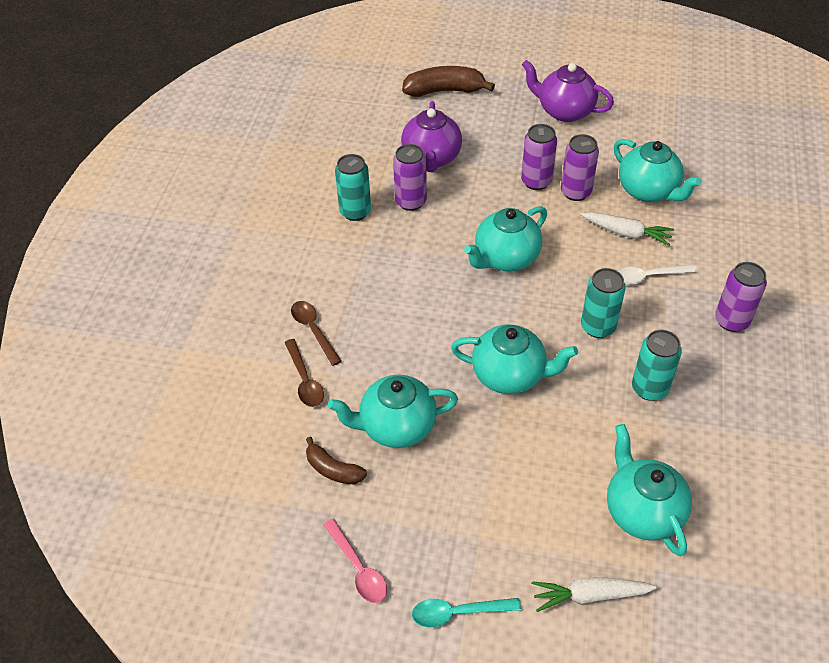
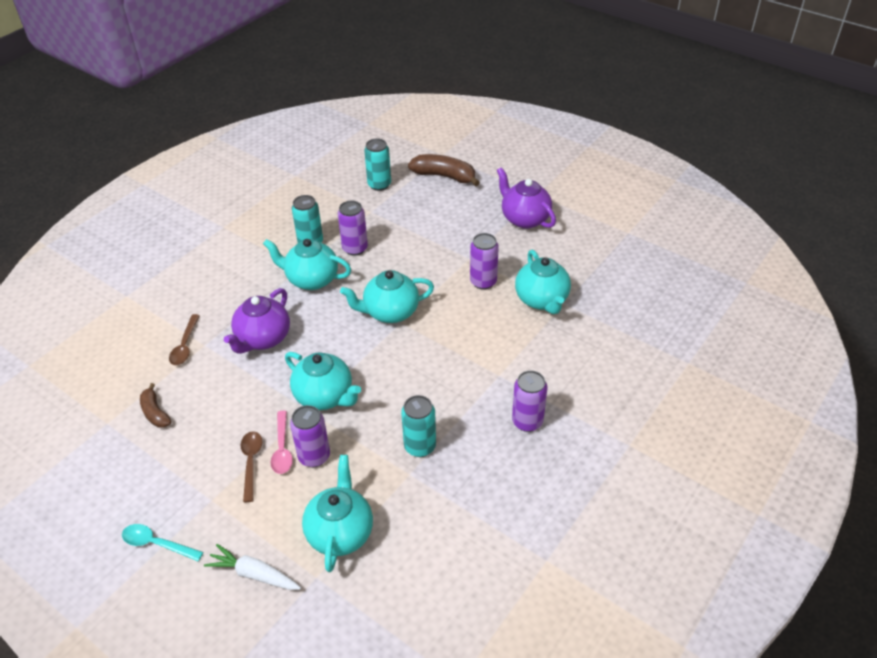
camera: 25 degrees right, 5 degrees down
(313, 330) = (217, 314): brown spoon -> brown spoon (251, 463)
(358, 568) = (118, 484): pink spoon -> pink spoon (282, 448)
(396, 427) = (218, 401): turquoise teapot -> turquoise teapot (311, 279)
(431, 158) = (395, 222): purple teapot -> purple teapot (263, 339)
(536, 181) = (459, 264): purple can -> purple can (314, 456)
(598, 327) = (418, 387): turquoise can -> turquoise can (379, 185)
(626, 233) = (497, 325): white carrot -> none
(648, 276) = (488, 364): white spoon -> none

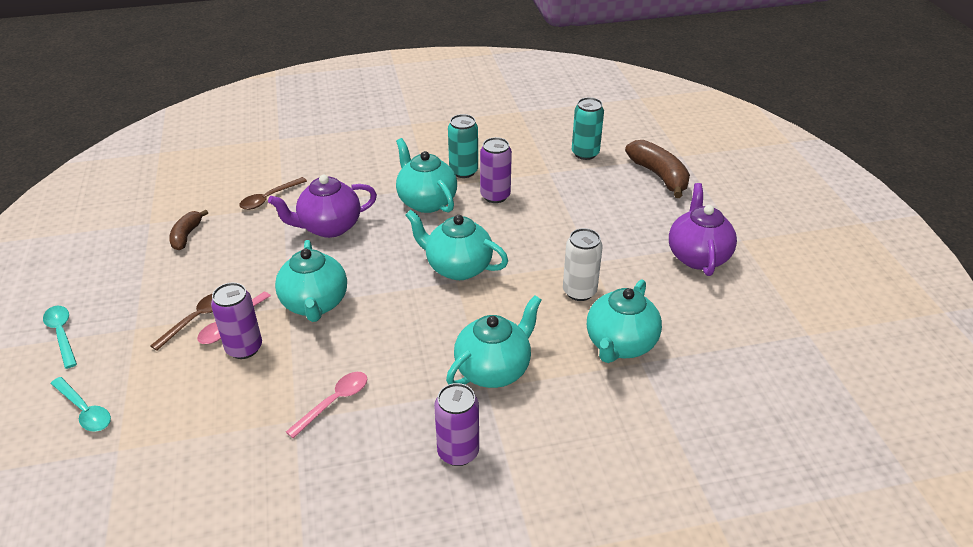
camera: 40 degrees right, 5 degrees down
(254, 574) = (84, 410): white carrot -> turquoise spoon
(340, 532) = (181, 427): turquoise teapot -> turquoise teapot (494, 369)
(420, 446) = (334, 402): turquoise can -> pink spoon
(483, 282) = (579, 291): purple can -> white can

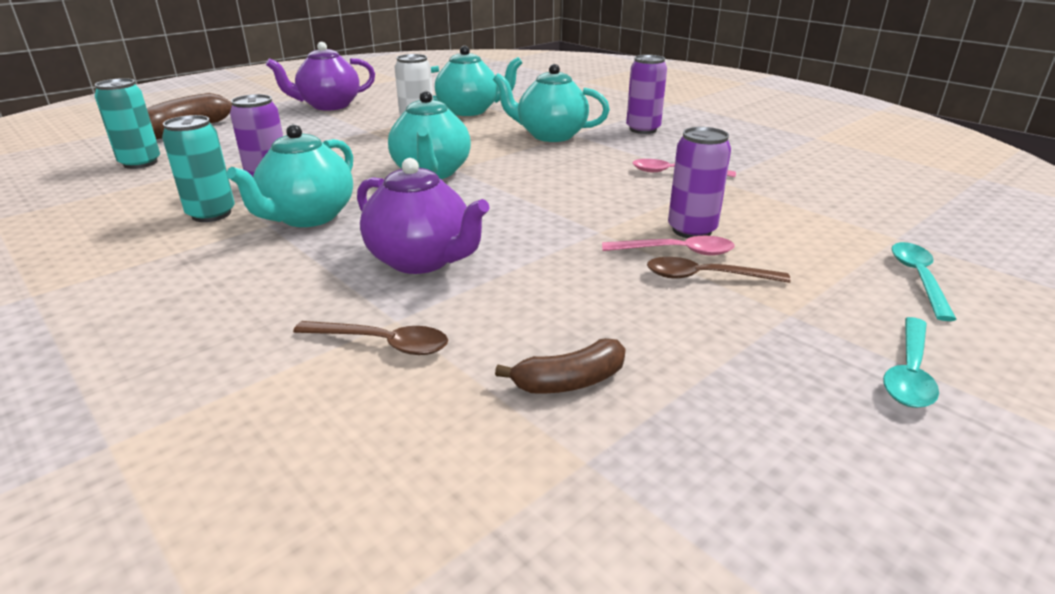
camera: 120 degrees left, 10 degrees down
(315, 304) = (576, 218): turquoise teapot -> none

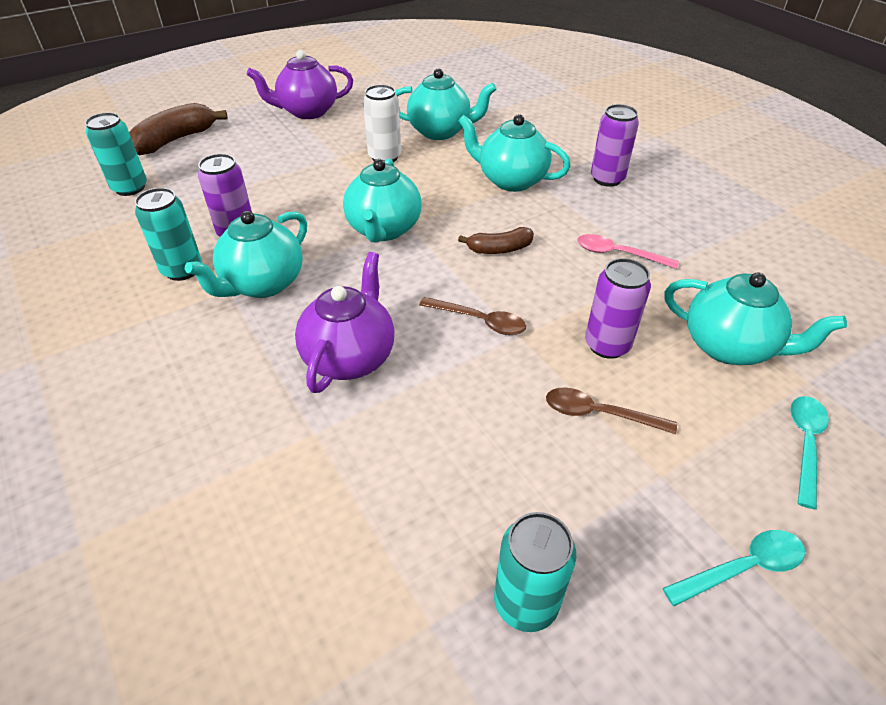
camera: 10 degrees right, 15 degrees up
(382, 343) = (297, 461): brown spoon -> brown spoon (479, 321)
(422, 260) = (350, 357): purple teapot -> purple teapot turned 120 degrees counterclockwise
(569, 382) = (440, 531): brown banana -> brown banana (499, 249)
(676, 252) = (582, 375): pink spoon -> none
(691, 428) = (525, 602): none -> turquoise can
(811, 222) = (729, 347): none -> turquoise teapot
(909, 372) = (742, 568): turquoise spoon -> turquoise spoon turned 150 degrees counterclockwise

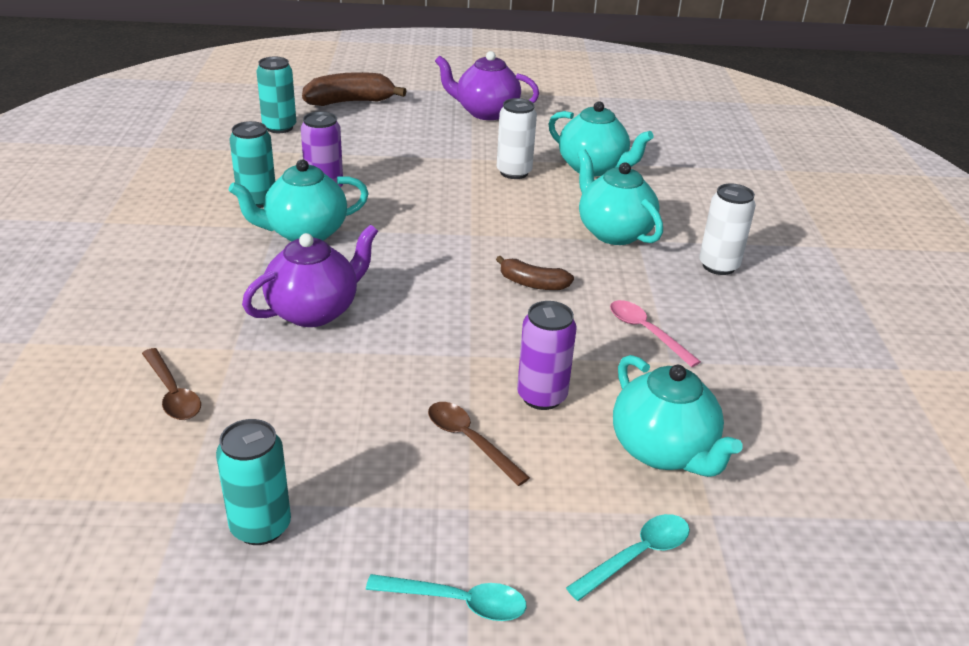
camera: 30 degrees right, 10 degrees down
(384, 230) = (446, 230): turquoise teapot -> none
(479, 321) = (448, 330): brown spoon -> brown spoon (172, 393)
(607, 179) = (718, 266): purple can -> white can

